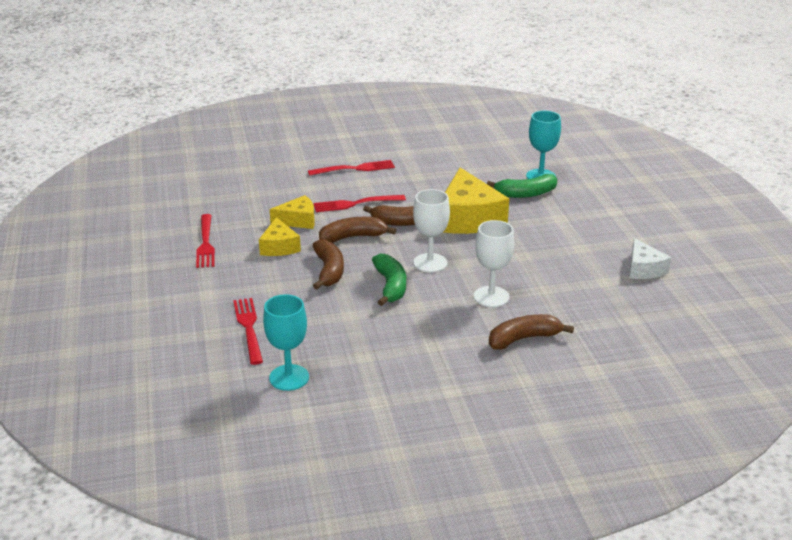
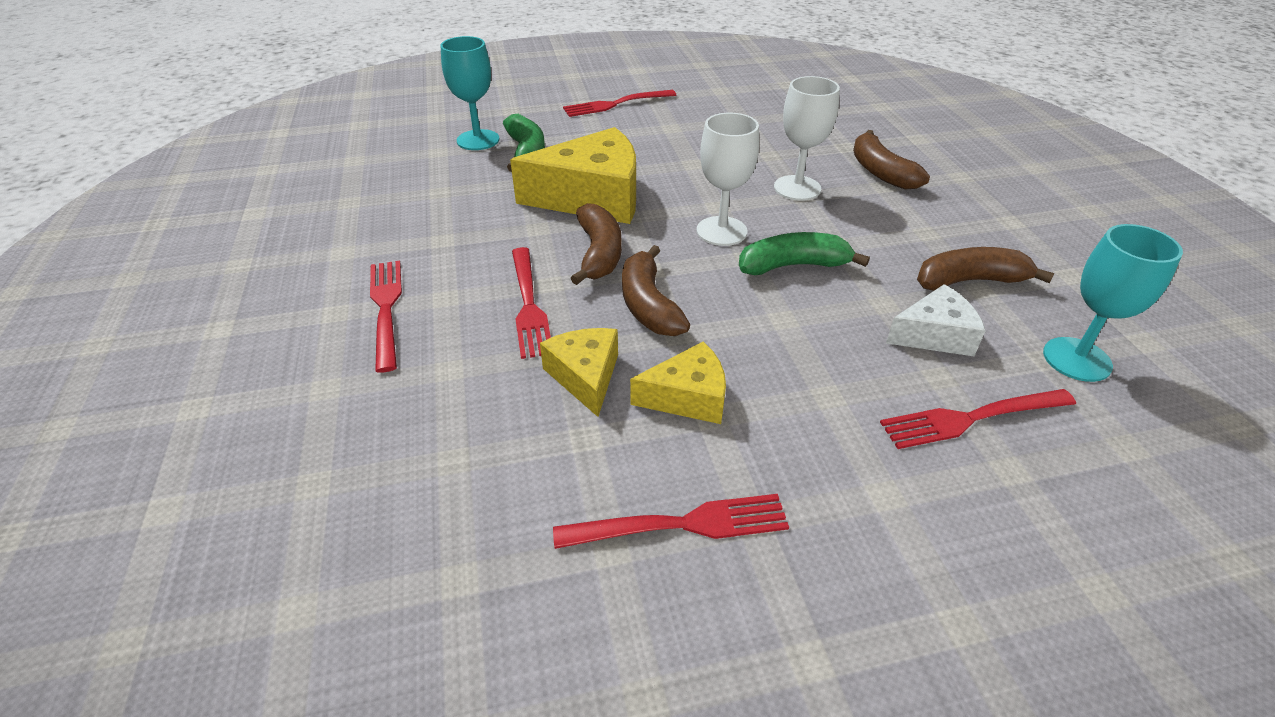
camera: 90 degrees left, 10 degrees up
(329, 271) = (762, 329): brown banana -> brown banana (969, 281)
(617, 225) = (616, 104): none -> red fork
(643, 269) = (714, 99): white cheese -> white cheese (934, 335)

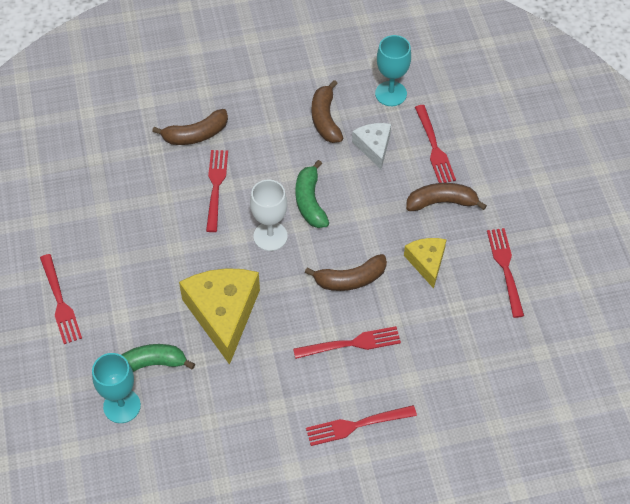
camera: 90 degrees left, 15 degrees up
(585, 376) = (413, 310): yellow cheese -> none
(599, 253) = (296, 307): brown banana -> brown banana (441, 202)
(797, 188) = (216, 187): white goblet -> red fork

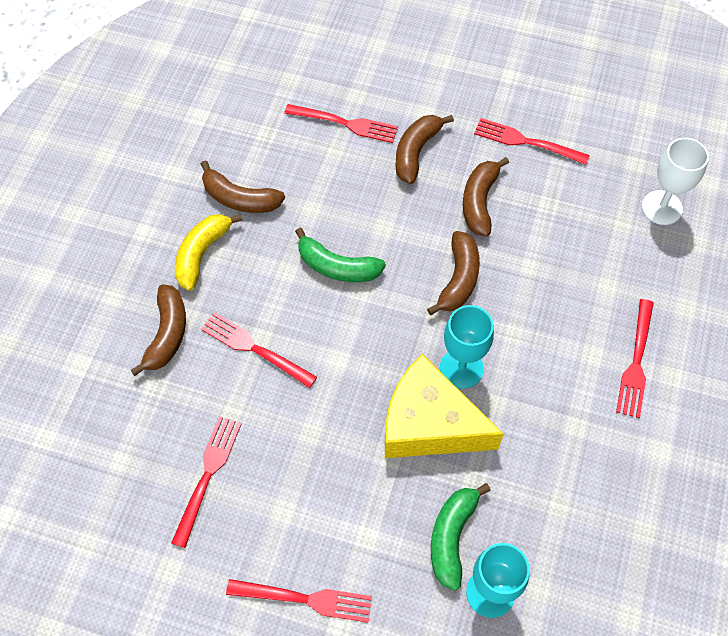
camera: 60 degrees left, 5 degrees up
(267, 121) = (202, 254): none -> yellow banana
(270, 236) = (357, 327): white goblet -> white goblet (661, 207)
(351, 344) = (537, 318): red fork -> red fork (207, 475)
(374, 147) = (307, 174): white cheese -> none
(391, 94) = (251, 125): turquoise goblet -> turquoise goblet (461, 368)
(427, 262) = (479, 202): yellow cheese -> brown banana

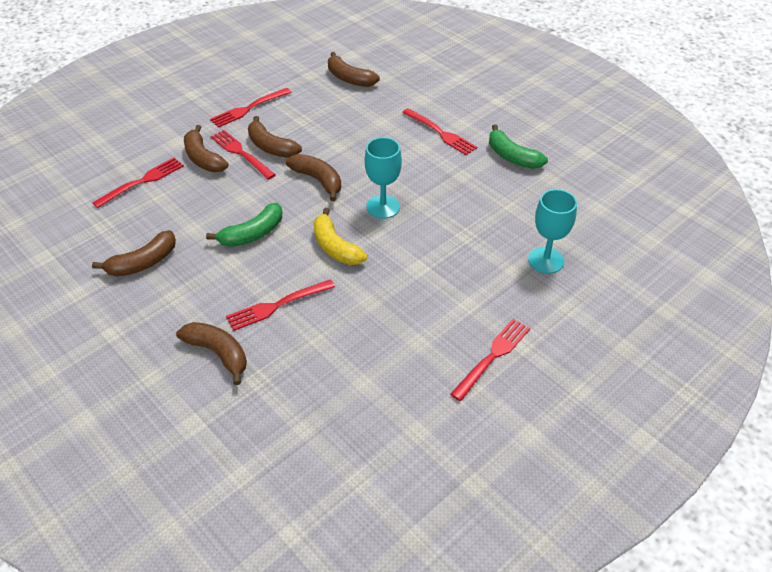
camera: 60 degrees left, 15 degrees down
(202, 254) = (168, 304): yellow banana -> yellow banana (335, 247)
(207, 475) = (358, 375): red fork -> red fork (241, 153)
(429, 424) = (410, 238): yellow cheese -> none
(452, 537) = (497, 262): green banana -> green banana (512, 157)
(661, 207) = (349, 78): white goblet -> brown banana

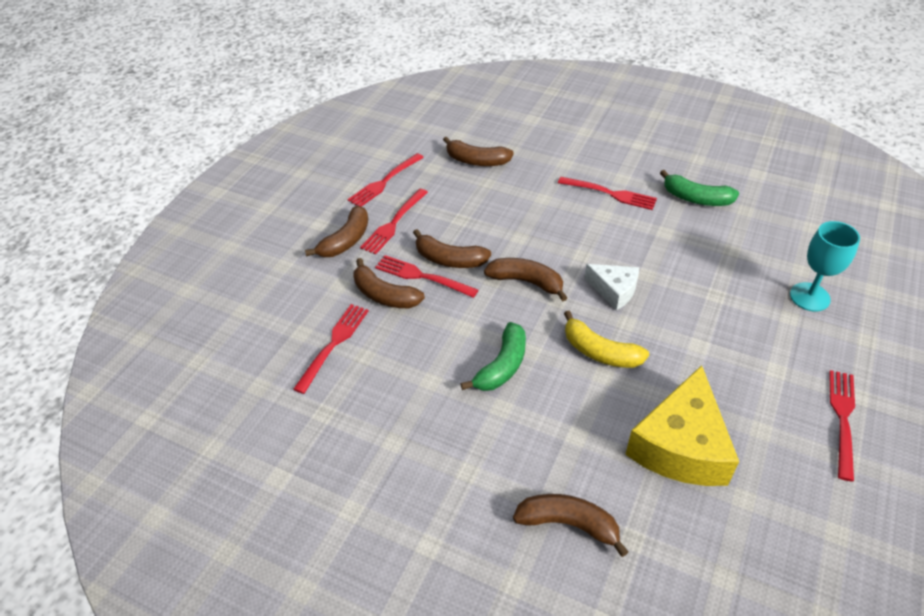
camera: 20 degrees left, 0 degrees up
(143, 263) = (404, 443): brown banana -> brown banana (346, 240)
(277, 305) = (590, 441): red fork -> red fork (384, 182)
(344, 331) = (680, 445): none -> yellow cheese
(383, 207) = (614, 290): turquoise goblet -> white cheese

